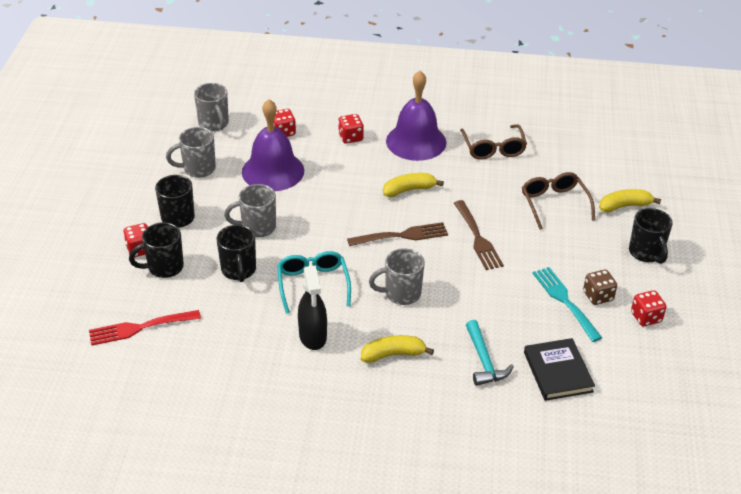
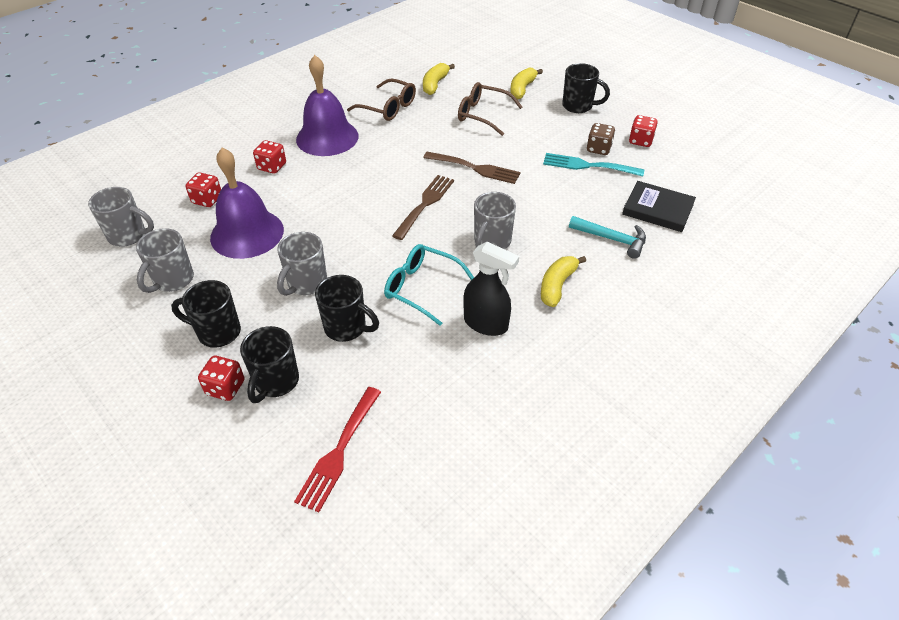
camera: 50 degrees left, 5 degrees up
(409, 190) = (377, 171): yellow banana -> yellow banana (435, 84)

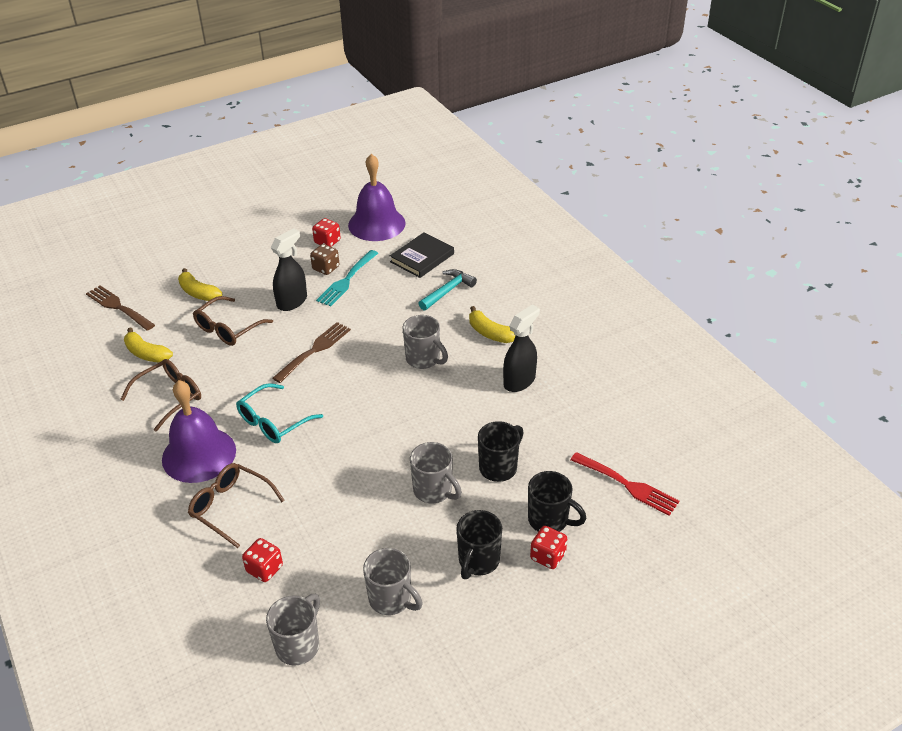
camera: 75 degrees left, 5 degrees down
(247, 233) = (340, 534): purple bell -> purple bell (376, 224)
(272, 167) = (230, 507): red dice -> brown glasses
(421, 288) = (466, 413): turquoise glasses -> turquoise glasses (273, 422)
(425, 204) = (353, 393): brown fork -> brown fork (118, 307)
(537, 140) = (292, 301): none -> black spray bottle
(578, 106) = (252, 264): black mug -> none

